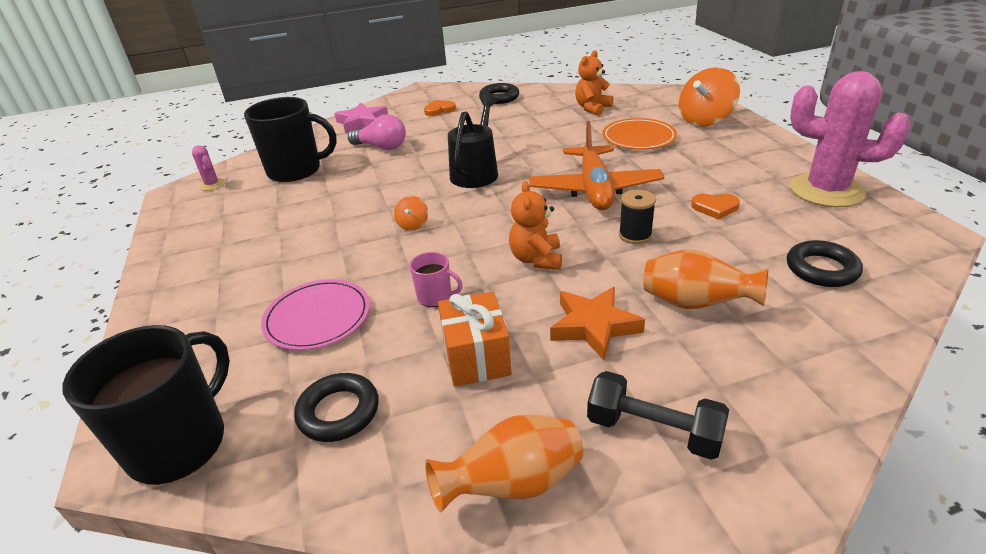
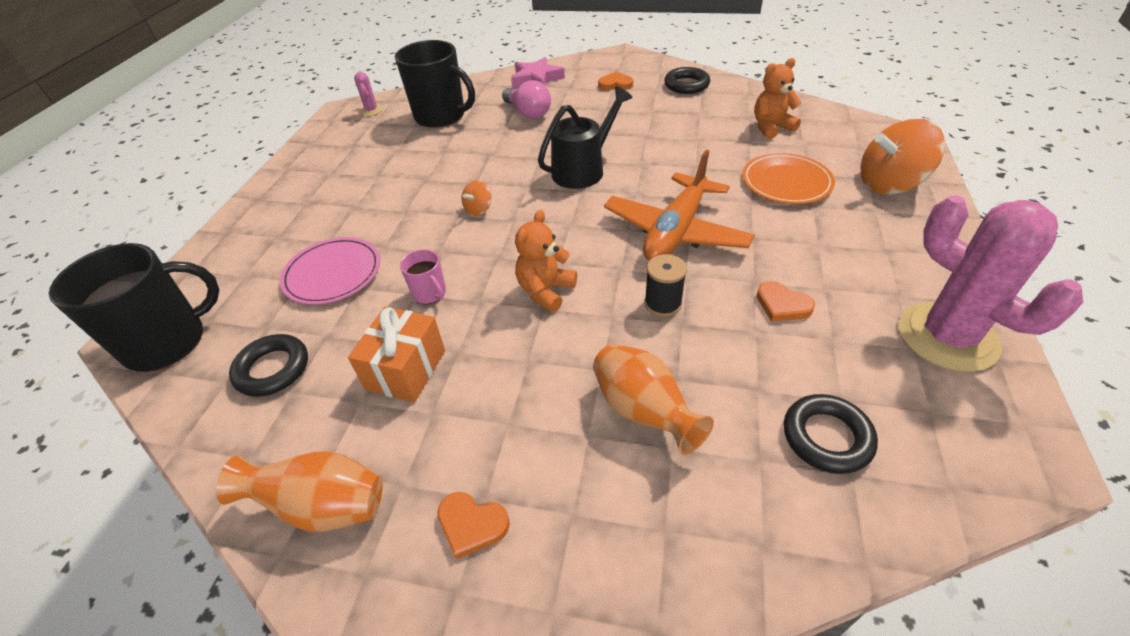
camera: 30 degrees right, 10 degrees up
(594, 326) = (526, 388): orange star -> none
(653, 430) = (472, 525): black dumbbell -> orange heart

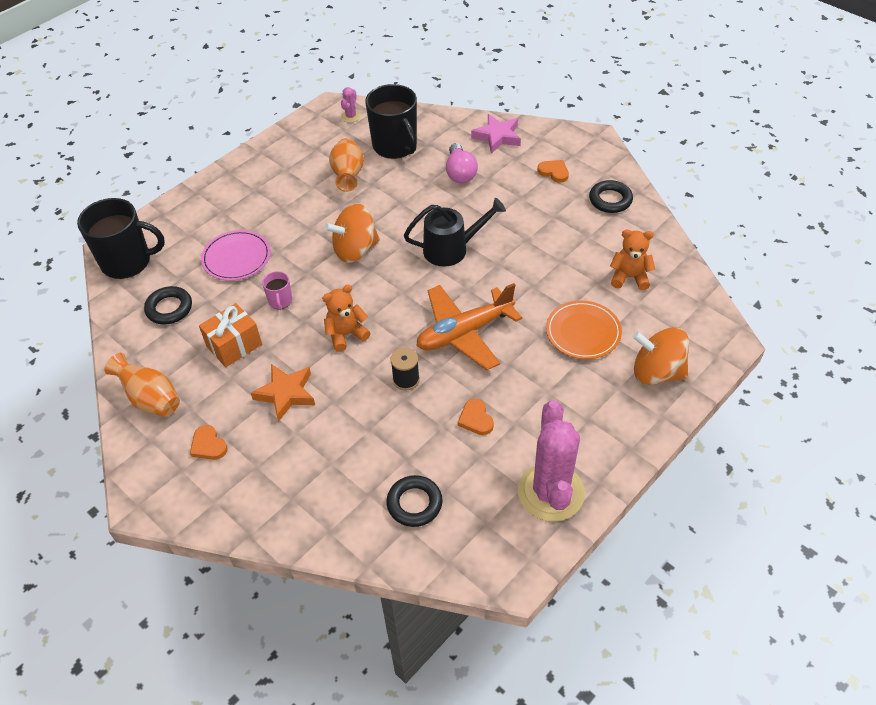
camera: 30 degrees right, 5 degrees up
(478, 209) = (355, 250): orange spinning top -> orange spinning top, size x2.16
(529, 392) = (286, 393): none -> orange star
(643, 411) = (334, 436): orange vase -> orange vase (348, 176)

